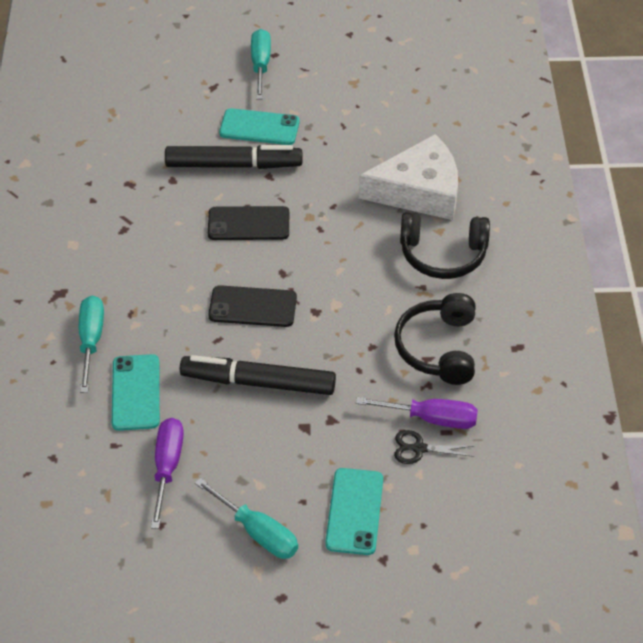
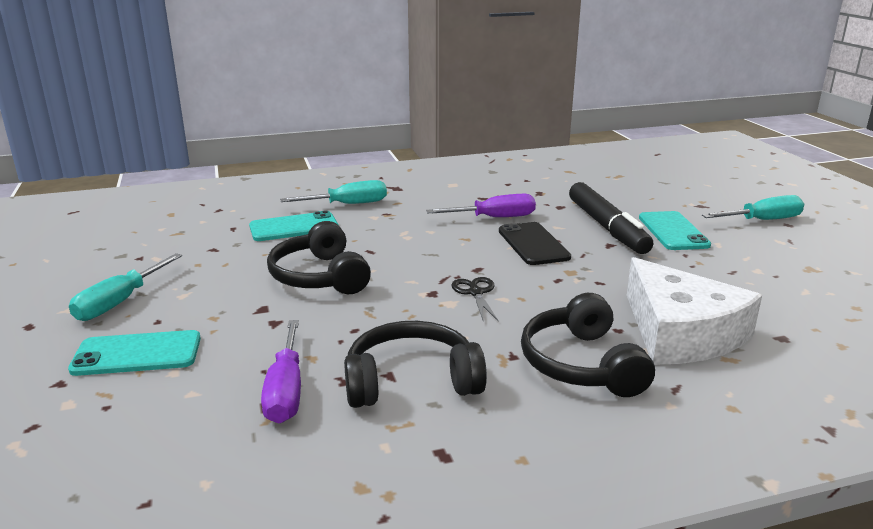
camera: 75 degrees right, 25 degrees down
(167, 467) = (206, 251): purple screwdriver -> purple screwdriver (494, 218)
(252, 307) = (421, 260): black phone -> none
(258, 382) = (320, 276): black marker -> black headphones
(419, 448) = (234, 387): black scissors -> black scissors (475, 292)

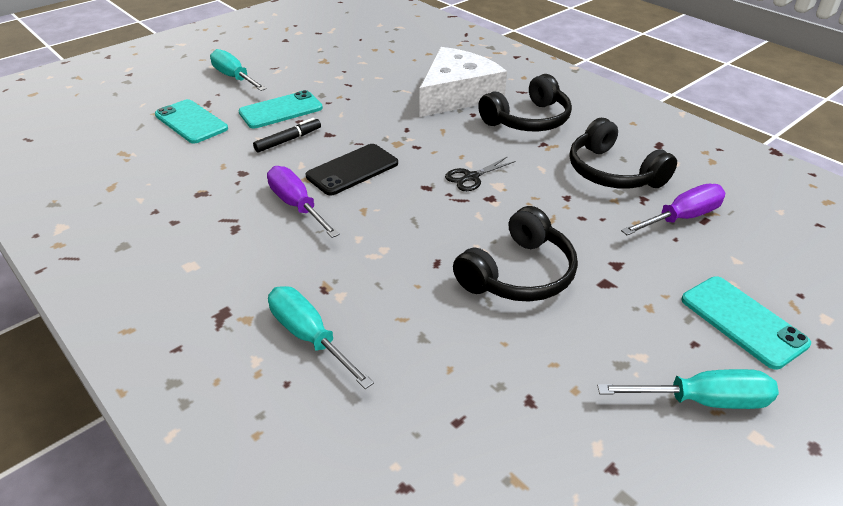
camera: 115 degrees left, 15 degrees up
(294, 227) = (416, 354): turquoise phone -> turquoise phone (191, 122)
(606, 227) = (288, 140): black marker -> black marker, size x0.51

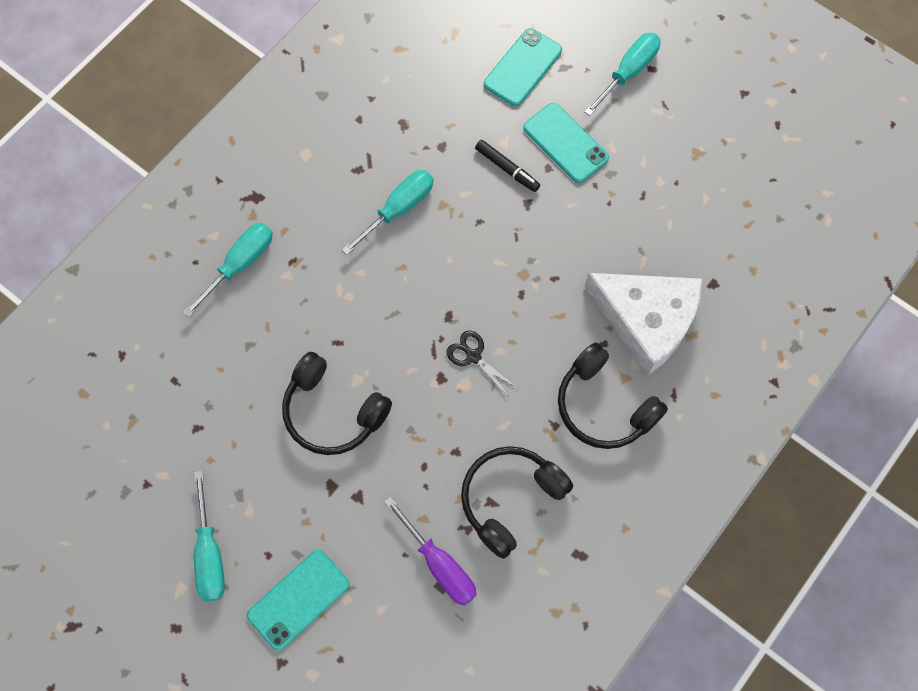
camera: 80 degrees right, 30 degrees up
(297, 206) = (398, 209): purple screwdriver -> turquoise screwdriver
(352, 170) = (465, 242): black phone -> none

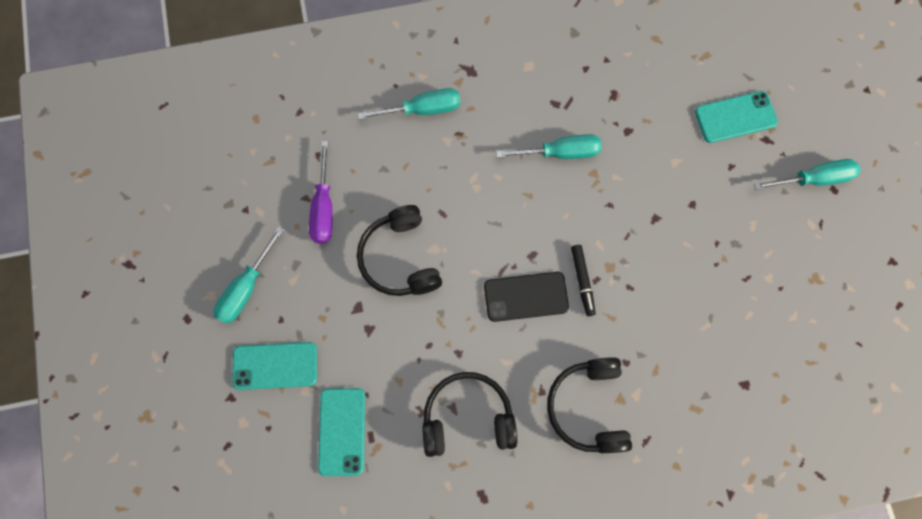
camera: 40 degrees right, 5 degrees up
(439, 564) = (383, 420): purple screwdriver -> purple screwdriver (324, 207)
(473, 356) = (526, 296): black scissors -> black phone
(507, 169) = (661, 182): black marker -> black marker (582, 281)
(565, 143) = (720, 196): turquoise phone -> turquoise phone (342, 431)
(646, 320) = (672, 371): white cheese -> none

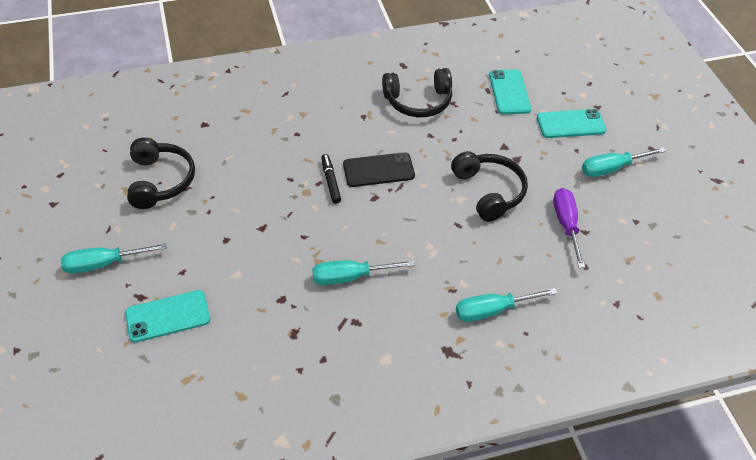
camera: 175 degrees right, 25 degrees down
(246, 287) = (612, 168): turquoise screwdriver -> turquoise screwdriver turned 135 degrees counterclockwise
(588, 407) = (327, 109): black headphones -> black headphones (160, 181)

